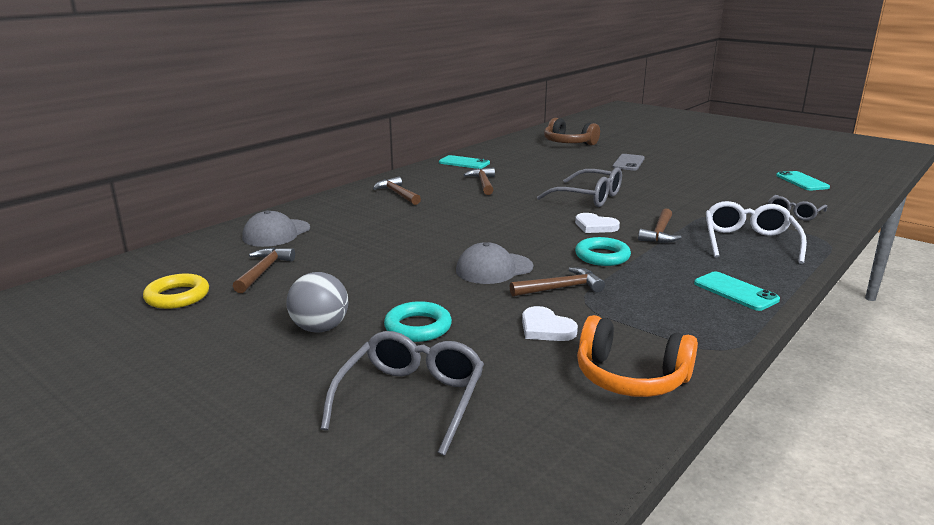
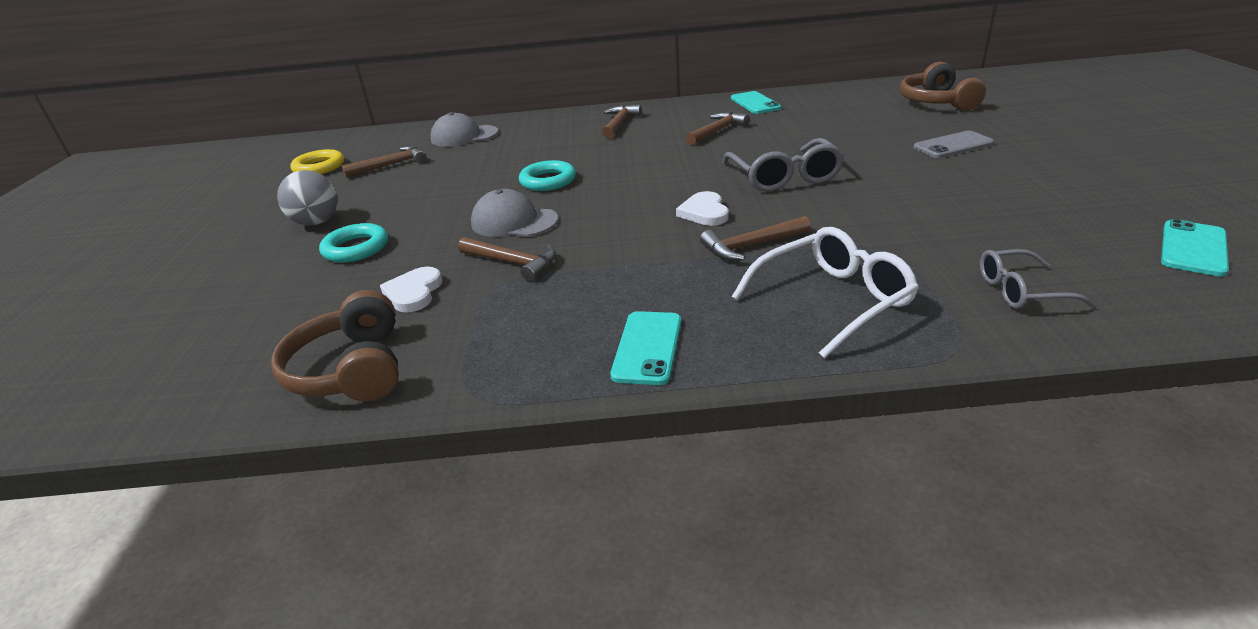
camera: 50 degrees right, 10 degrees up
(411, 399) = (232, 299): grey glasses -> none
(602, 256) = (625, 247): turquoise ring -> turquoise ring (548, 181)
(630, 377) = (352, 369): orange headphones -> brown headphones

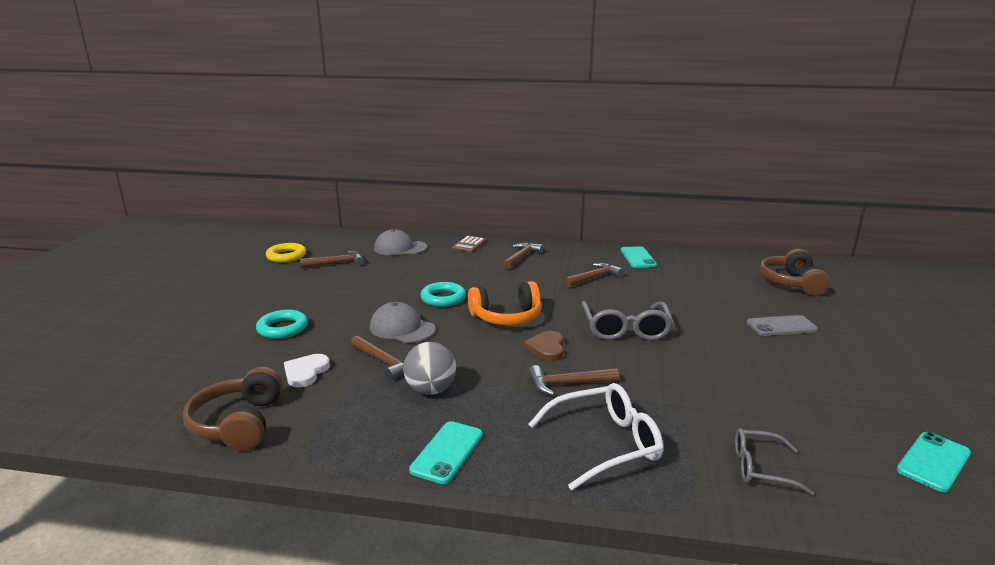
camera: 10 degrees right, 10 degrees down
(317, 222) = (265, 301): grey ball -> grey ball (431, 390)
(548, 120) = (469, 245): none -> brown calculator
(637, 188) = (506, 317): none -> orange headphones
(704, 212) = (546, 348): white heart -> brown heart

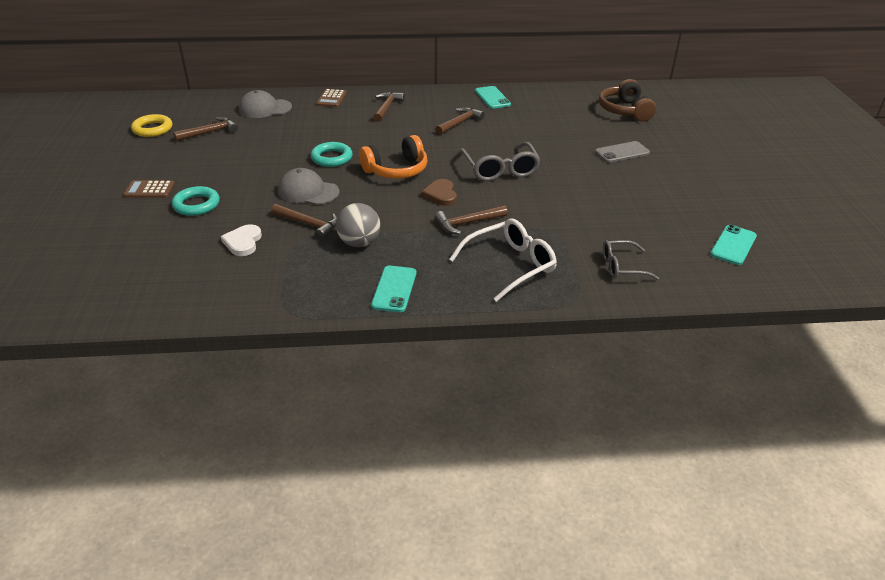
camera: 15 degrees left, 15 degrees up
(239, 423) = (211, 292): brown headphones -> none
(247, 309) = (149, 190): none -> brown calculator

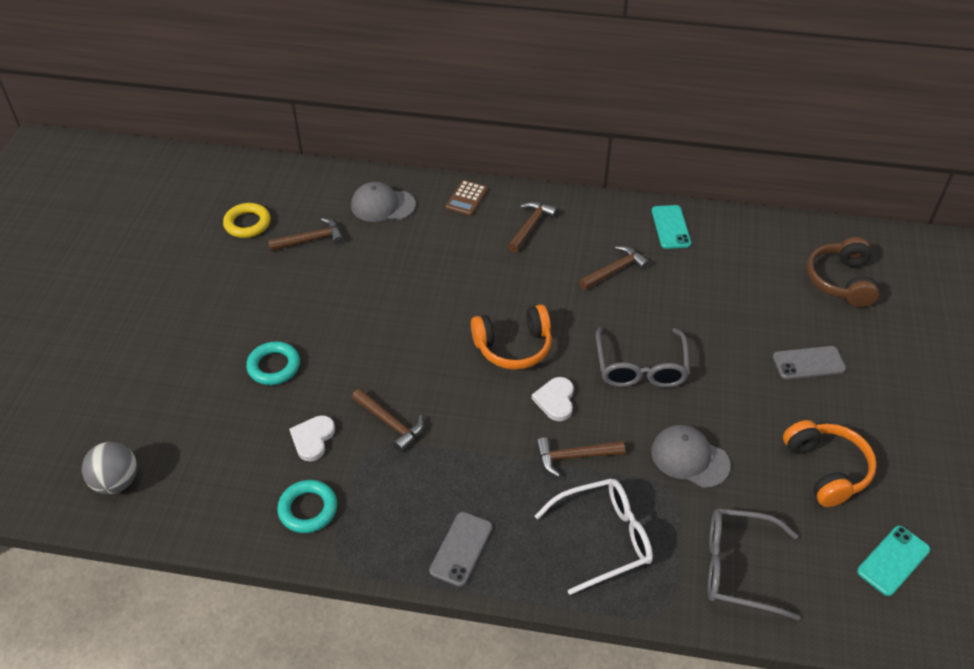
camera: 15 degrees right, 10 degrees up
(149, 190) = (227, 331): brown calculator -> none
(308, 191) = (401, 366): grey cap -> grey cap (689, 458)
(332, 158) = (442, 311): turquoise ring -> turquoise ring (308, 509)
(359, 243) = (440, 465): grey ball -> grey ball (116, 482)
(394, 289) = (461, 549): turquoise phone -> grey phone
(441, 194) = (555, 400): brown heart -> white heart
(622, 266) = (738, 568): grey glasses -> grey glasses, size x1.60
(661, 204) = (826, 469): none -> orange headphones

